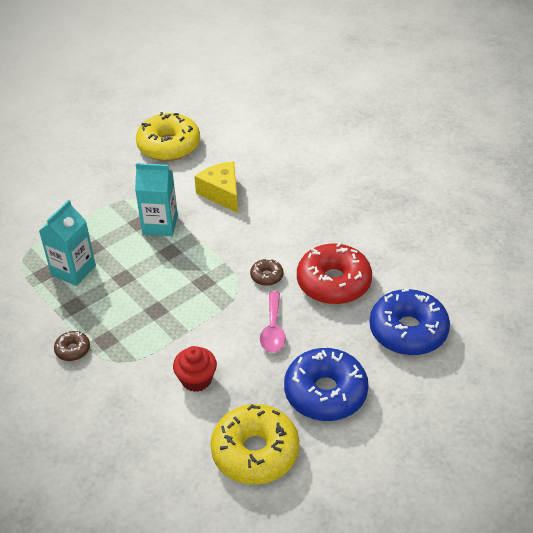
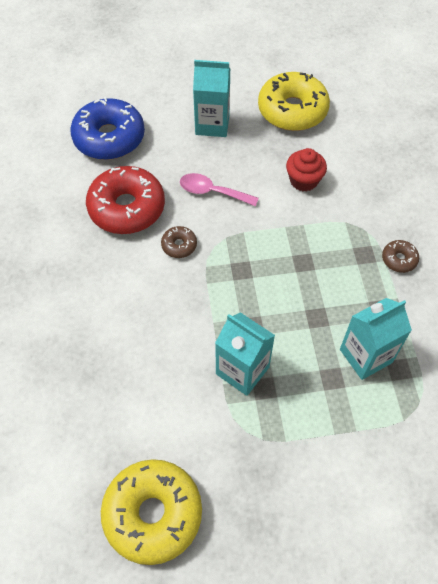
camera: 150 degrees left, 15 degrees up
(222, 193) = (146, 380): yellow cheese -> none
(273, 329) = (212, 192): pink spoon -> pink spoon turned 105 degrees counterclockwise
(325, 392) = (212, 124): blue donut -> turquoise carton

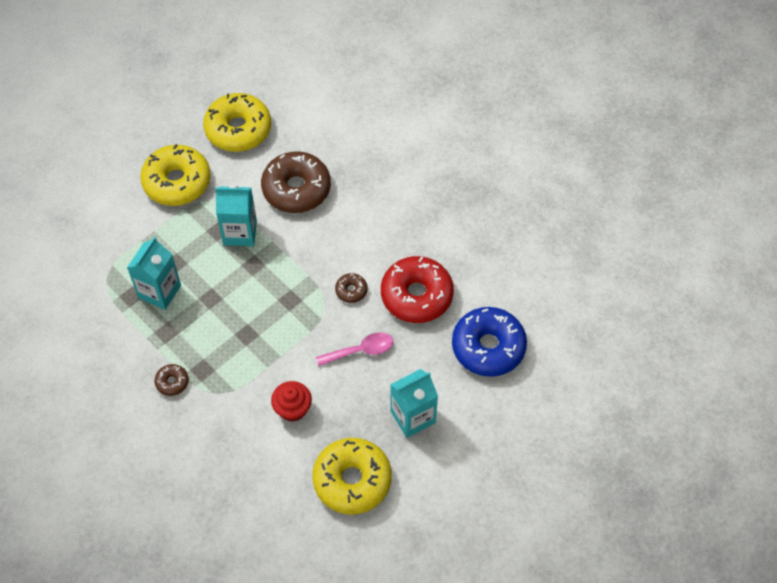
camera: 145 degrees right, 0 degrees up
(147, 384) = (296, 189): none -> brown donut
(273, 484) = (177, 182): none -> yellow donut

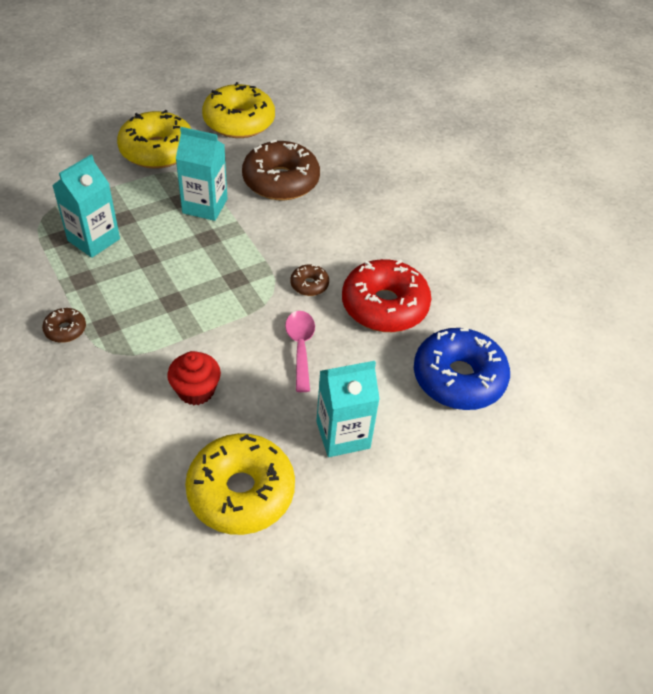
camera: 10 degrees right, 10 degrees down
(361, 351) = (300, 347): pink spoon -> pink spoon turned 90 degrees counterclockwise

